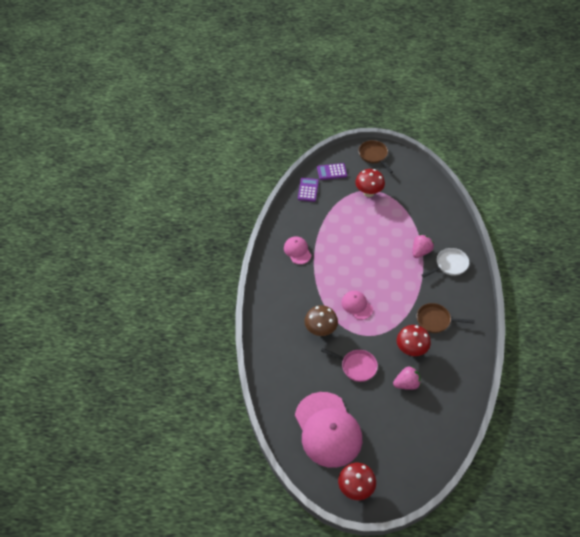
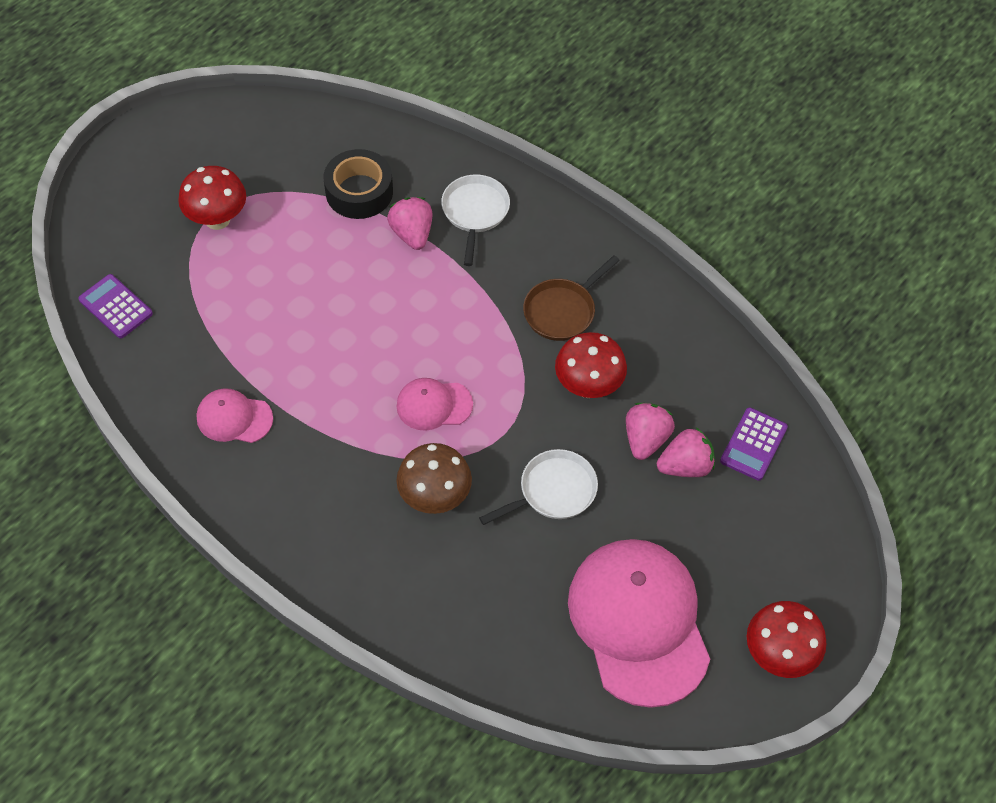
camera: 55 degrees left, 5 degrees up
(328, 429) = (639, 622): pink cap -> pink cap turned 120 degrees counterclockwise
(332, 172) = (114, 242): purple calculator -> purple calculator (753, 444)
(356, 366) = (553, 491): pink pan -> white pan
(374, 155) = (145, 154): brown pan -> none
(407, 405) = (685, 466): none -> pink strawberry
(422, 224) = (359, 191): none -> black tape

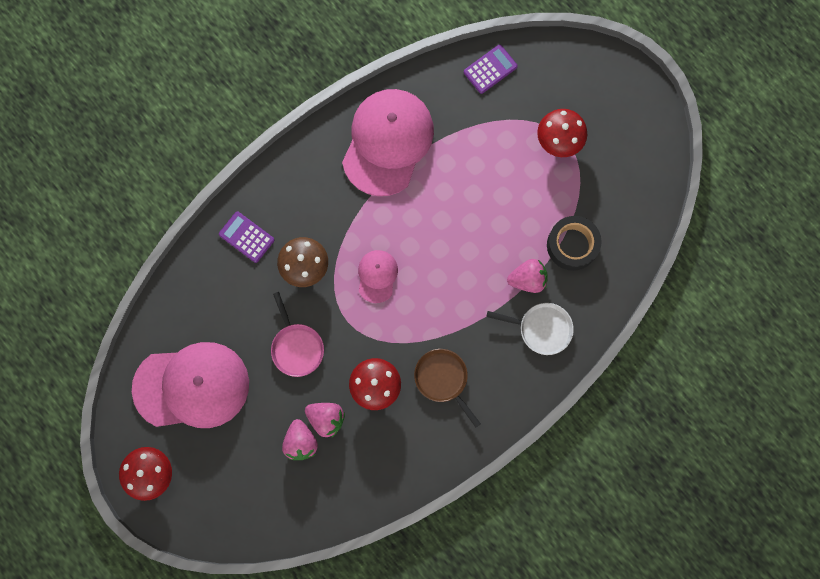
camera: 100 degrees right, 20 degrees up
(234, 418) = (387, 142): pink cap -> pink cap, size x2.12
(553, 491) = (296, 347): white pan -> pink pan
(753, 444) = (310, 495): purple calculator -> purple calculator (246, 237)

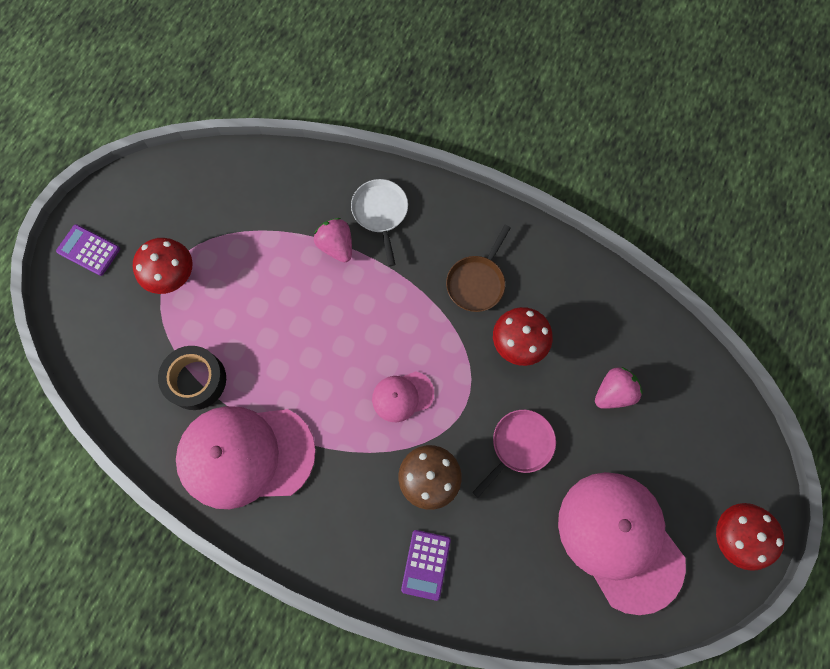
camera: 115 degrees left, 5 degrees down
(326, 419) = (576, 378): pink strawberry -> none
(490, 69) = (114, 381): purple calculator -> purple calculator (89, 250)
(572, 245) = (281, 219): black tape -> black tape (196, 380)

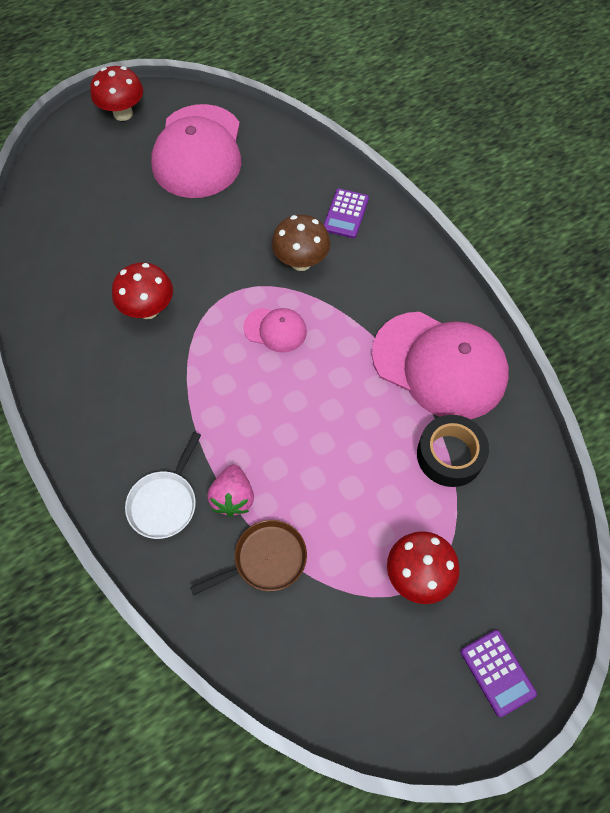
camera: 145 degrees left, 10 degrees down
(426, 564) = (346, 214): purple calculator -> purple calculator turned 150 degrees clockwise
(477, 282) = (135, 378): brown pan -> brown pan (265, 560)
(519, 445) = (214, 242): pink pan -> none
(613, 393) = (111, 233): pink strawberry -> none

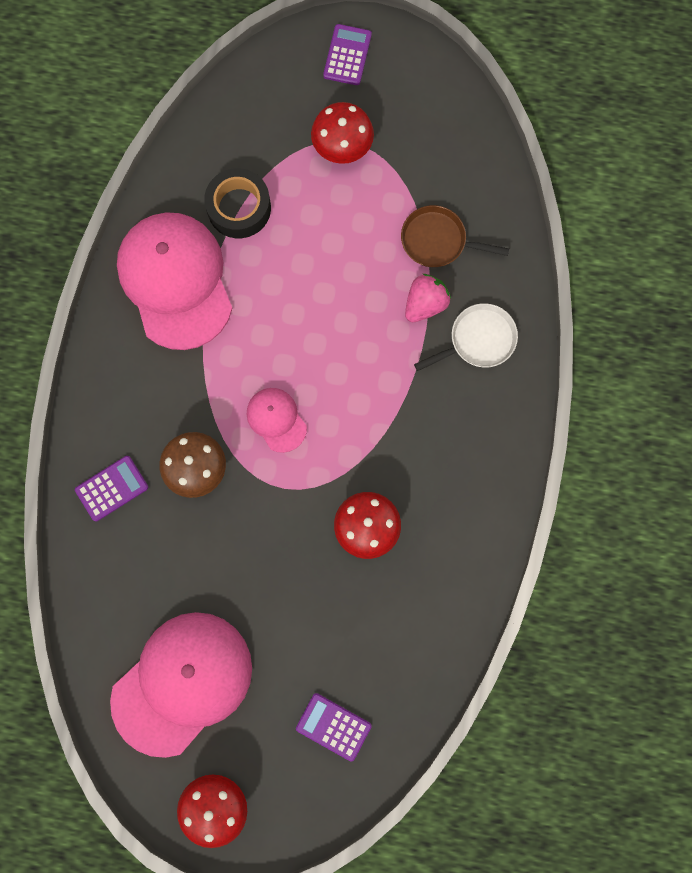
camera: 140 degrees left, 15 degrees up
(79, 191) = (333, 727): none -> purple calculator

